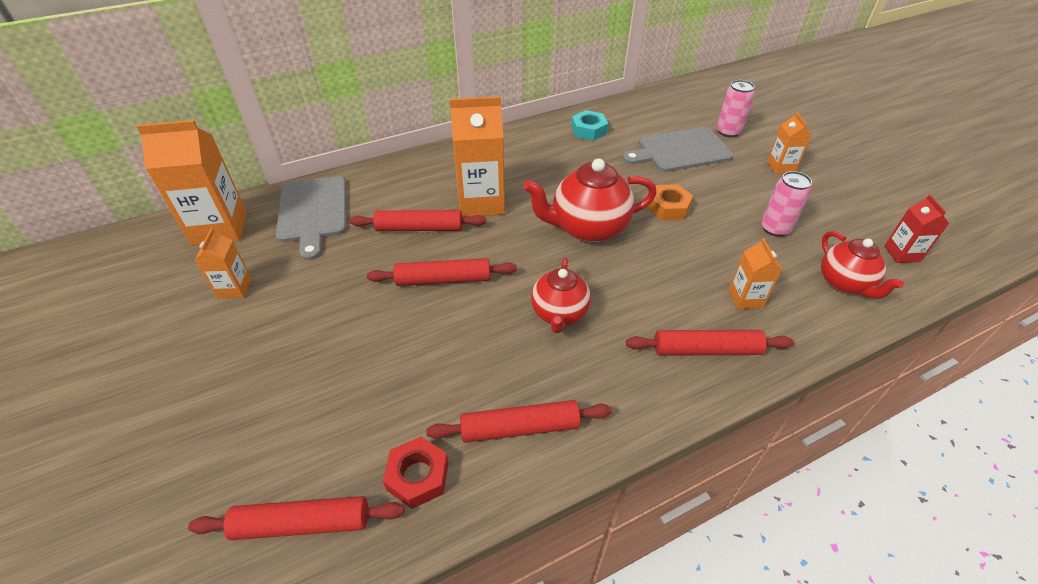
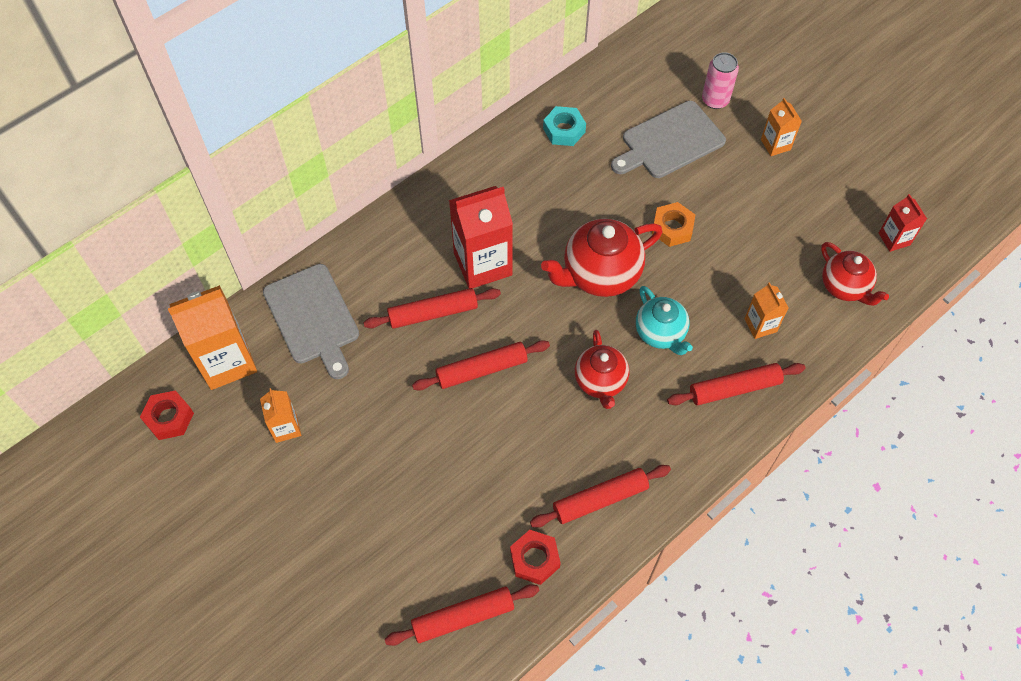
camera: 15 degrees left, 15 degrees up
(140, 259) = (169, 418): none -> red nut
(481, 202) = (483, 264): orange carton -> red carton
(635, 285) = (660, 333): none -> turquoise teapot
(775, 228) = (778, 233): pink can -> none

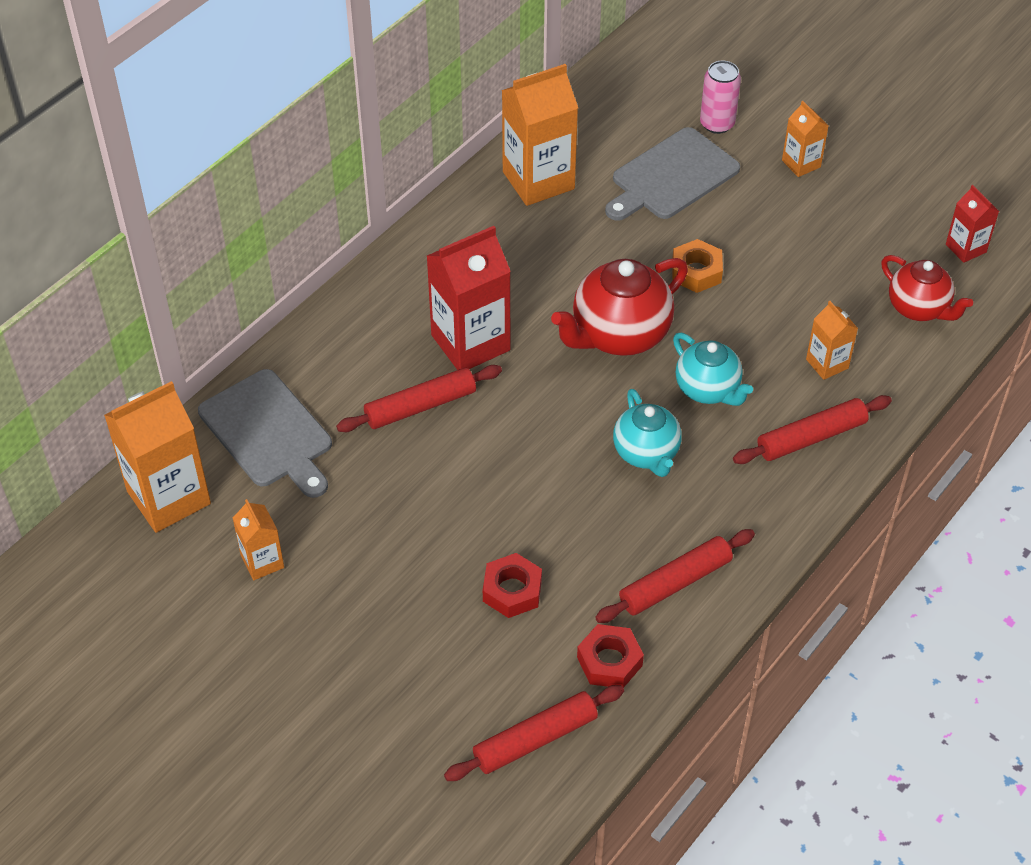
camera: 10 degrees left, 10 degrees down
(169, 418) = (108, 573): red nut -> red nut (512, 590)
(482, 370) = (496, 461): red rolling pin -> none
(564, 130) = (538, 180): turquoise nut -> orange carton
(600, 382) = (646, 453): red teapot -> turquoise teapot

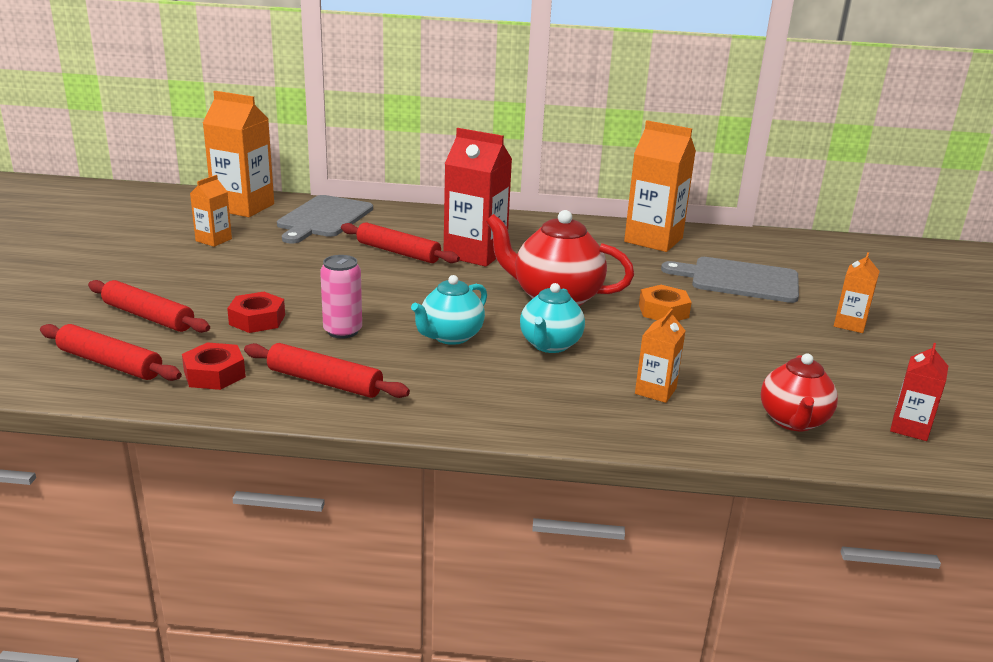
camera: 55 degrees right, 25 degrees down
(717, 124) = (822, 283): pink can -> pink can (343, 331)
(811, 437) = (561, 404): red rolling pin -> red rolling pin (148, 316)

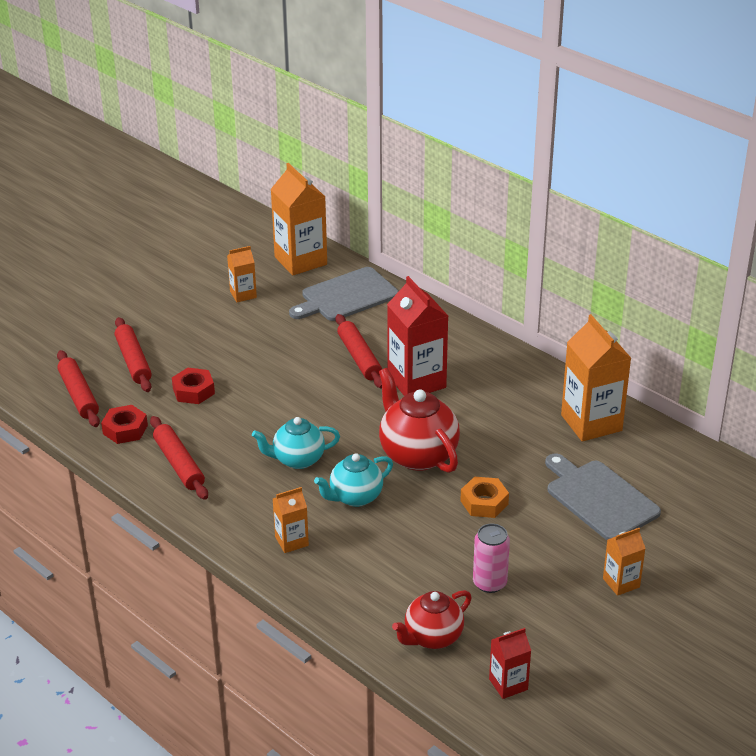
camera: 40 degrees right, 10 degrees up
(343, 331) = (235, 424): pink can -> pink can (489, 583)
(655, 391) = (374, 568): orange carton -> orange carton (291, 541)

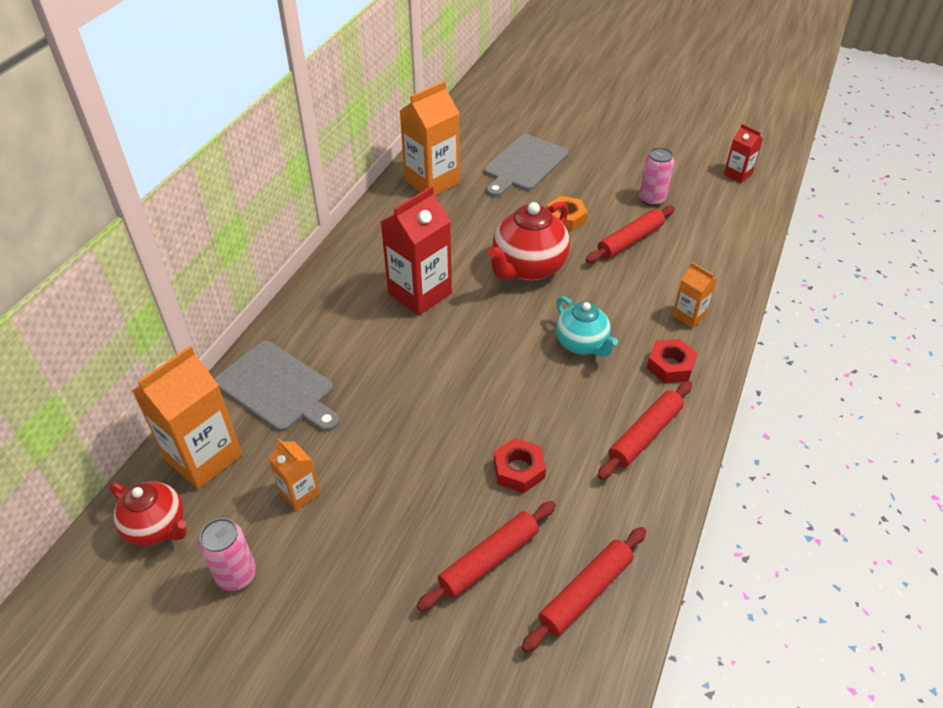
camera: 110 degrees left, 10 degrees up
(125, 429) = (620, 509): red nut -> red nut (670, 366)
(199, 265) = (236, 575): none -> pink can
(355, 497) = (608, 292): turquoise teapot -> none
(359, 357) = (396, 345): red rolling pin -> red rolling pin (630, 240)
(432, 637) = (726, 214): red teapot -> red teapot (157, 527)
(621, 583) = (606, 144): orange carton -> none

